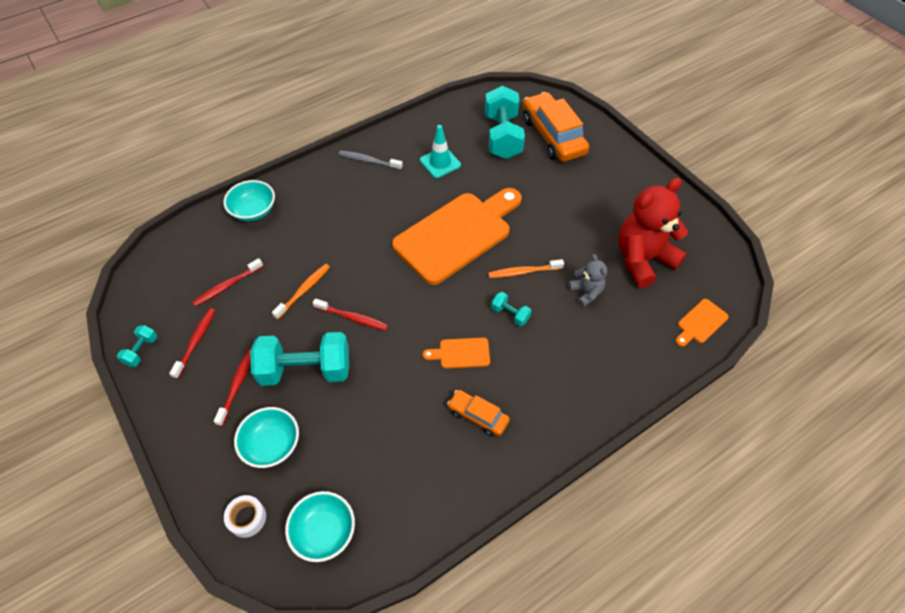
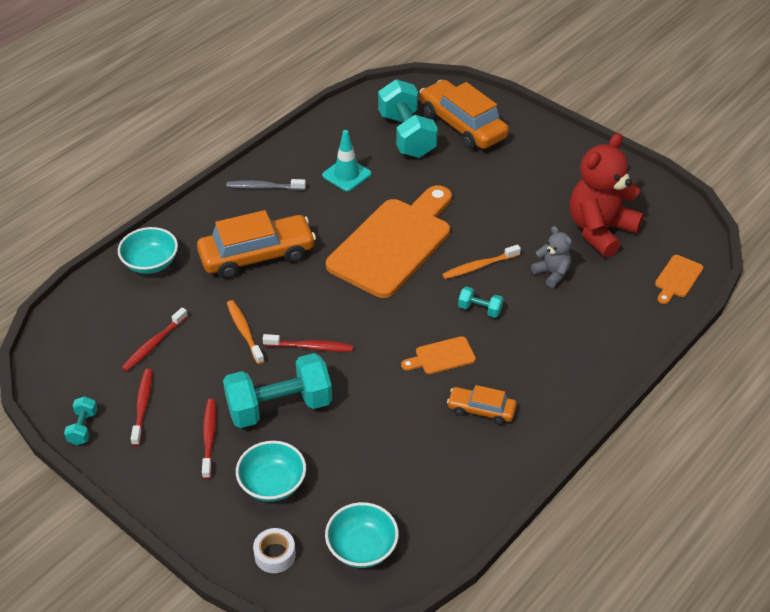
camera: 15 degrees left, 10 degrees down
(304, 290) = (244, 331): orange toothbrush -> orange toothbrush turned 45 degrees counterclockwise
(340, 222) = (257, 256): none -> orange car

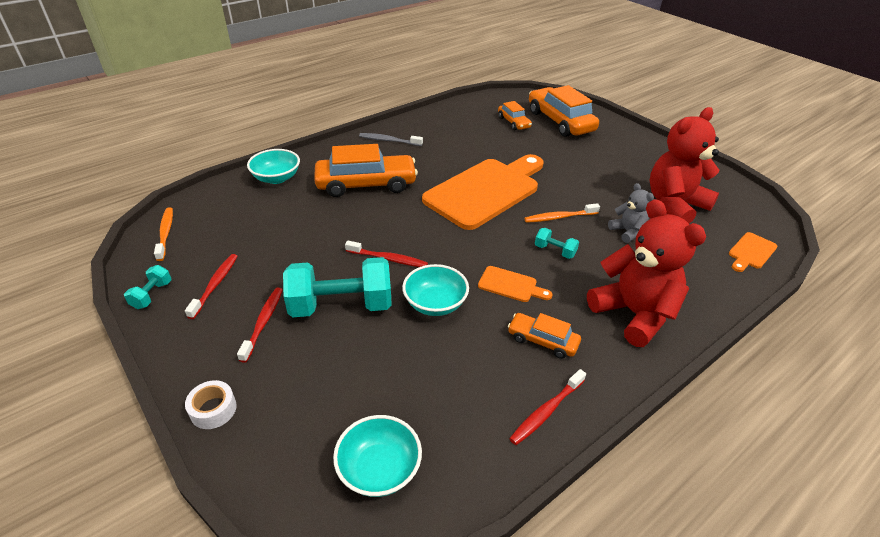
camera: 10 degrees right, 5 degrees down
(154, 344) = (250, 236): red toothbrush -> red toothbrush (546, 411)
(244, 331) = (333, 238): orange toothbrush -> orange toothbrush (165, 233)
(272, 484) = (307, 379): turquoise bowl -> turquoise bowl (435, 303)
(275, 555) = (279, 459): white tape -> white tape (213, 409)
(346, 175) = (458, 141): turquoise traffic cone -> none
(407, 135) = (513, 122): turquoise dumbbell -> orange car
(441, 356) = (511, 285): orange cutting board -> orange cutting board turned 150 degrees counterclockwise
(564, 368) = (634, 314): none -> red teddy bear

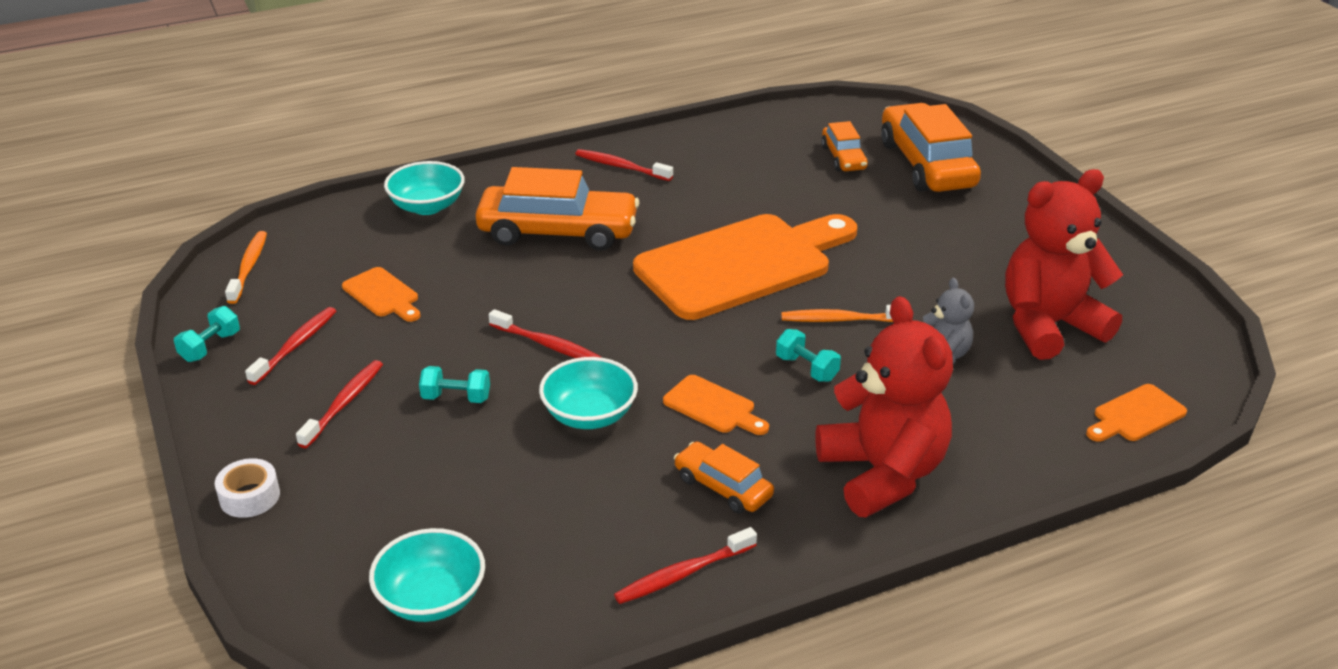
camera: 15 degrees right, 5 degrees down
(266, 240) = (383, 295): none -> orange cutting board
(341, 305) = (456, 398): turquoise dumbbell -> turquoise dumbbell, size x0.45
(389, 141) = (621, 167): grey toothbrush -> red toothbrush

